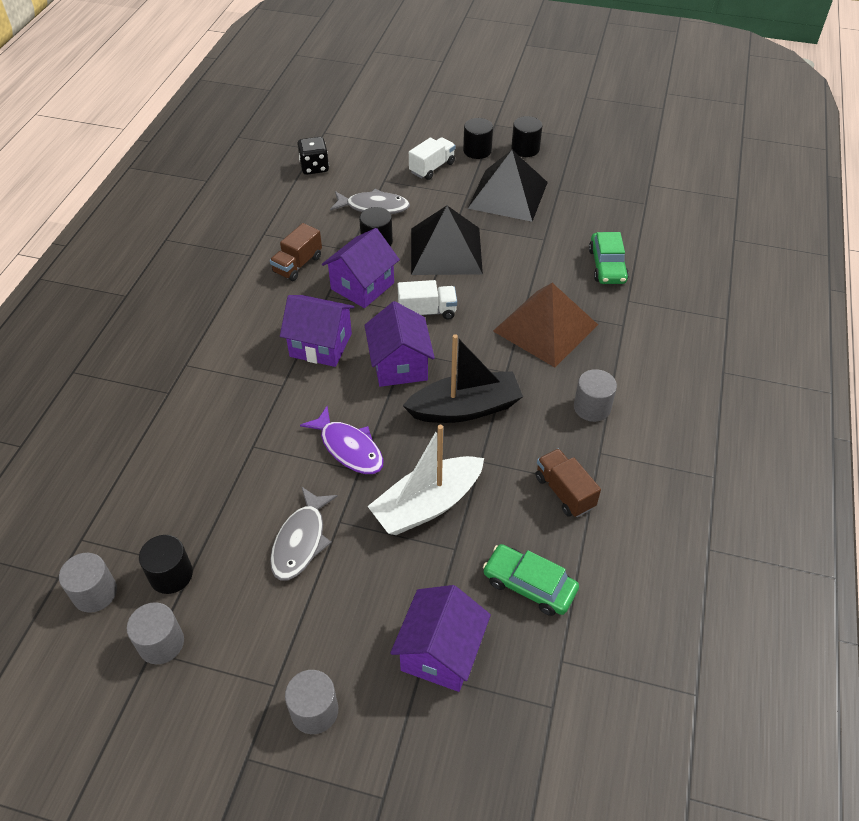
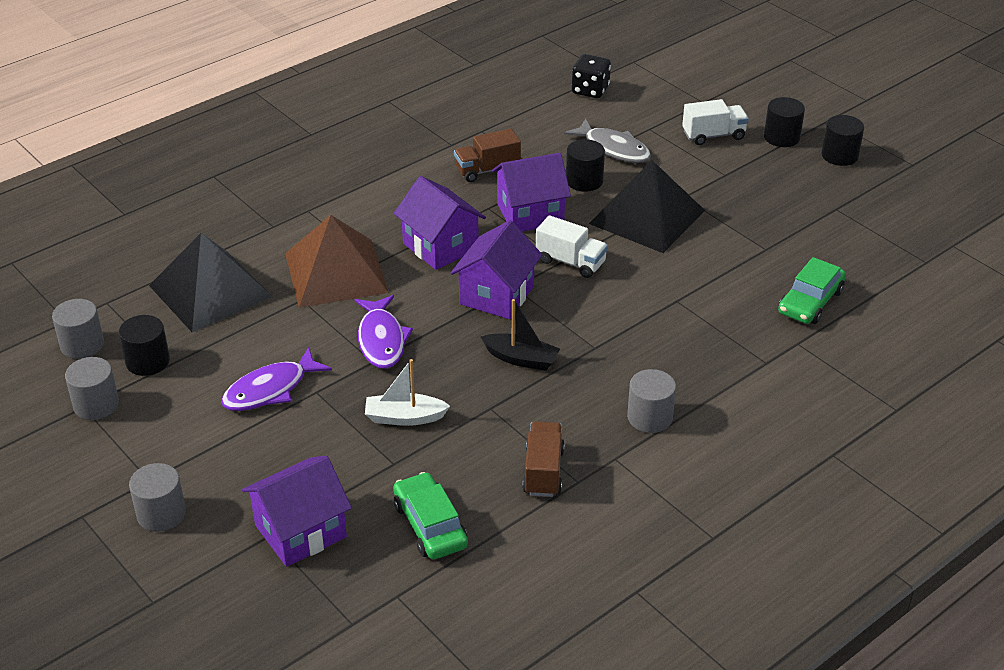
camera: 35 degrees right, 10 degrees down
(301, 541) = (270, 390): grey fish -> purple fish
(427, 505) = (404, 417): white boat -> white boat, size x0.59
(465, 408) = (521, 359): black boat -> black boat, size x0.59
(508, 195) = (771, 192): black pyramid -> black pyramid (210, 291)
(545, 327) = (677, 328): brown pyramid -> brown pyramid (335, 272)

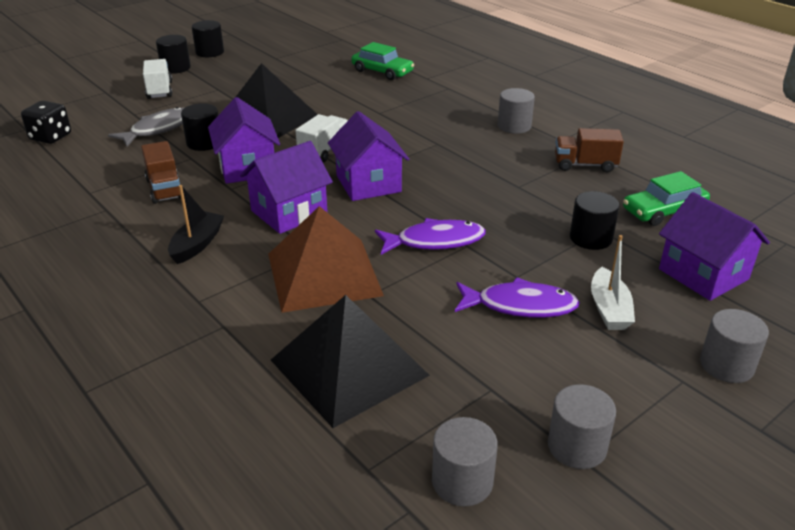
camera: 90 degrees left, 5 degrees down
(148, 361) = (488, 408): black cylinder -> black cylinder (590, 238)
(270, 390) = (520, 305): purple fish -> purple fish turned 45 degrees counterclockwise
(404, 417) = (541, 226): white boat -> white boat (609, 309)
(496, 295) = (368, 184): purple house -> purple house turned 45 degrees clockwise
(521, 359) = (455, 173): black boat -> black boat (197, 244)

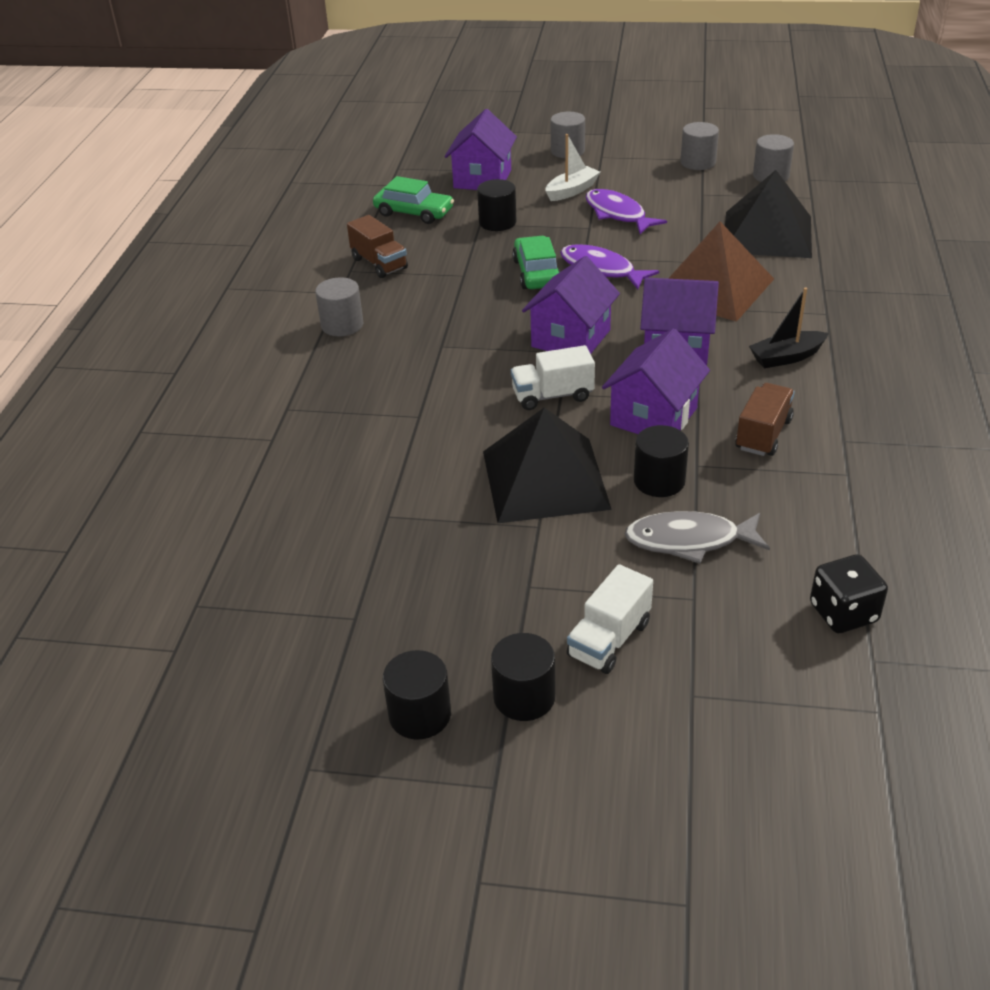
camera: 130 degrees left, 5 degrees up
(382, 71) = (291, 484): green car -> green car (537, 273)

